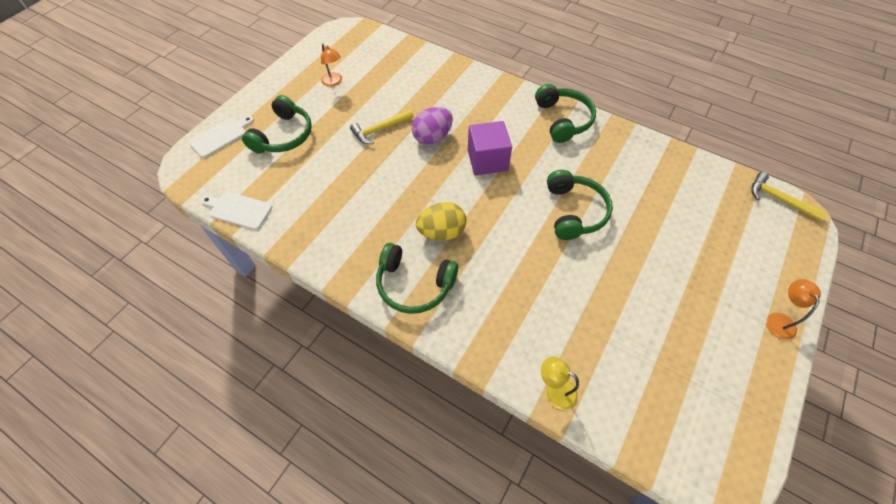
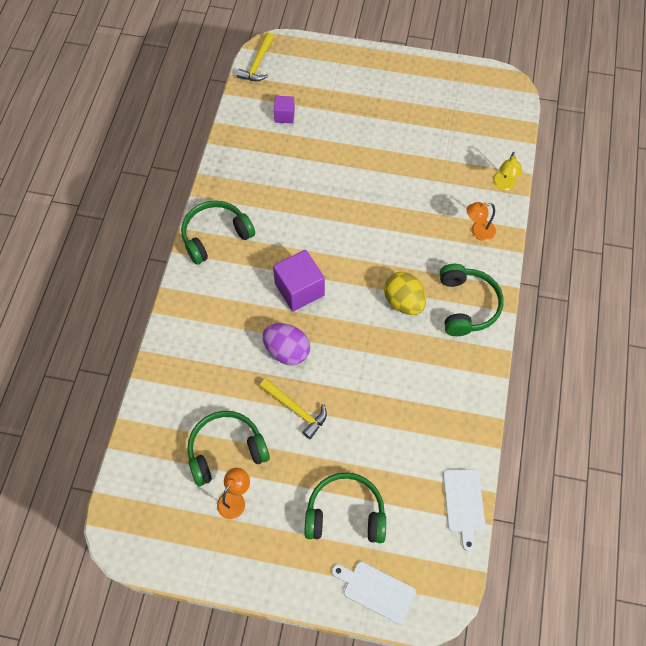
camera: 110 degrees left, 5 degrees up
(574, 211) = (334, 203): green headphones -> green headphones (226, 450)
(699, 203) = (284, 115): none -> purple cube
(779, 320) = (379, 63): orange lamp -> orange lamp (478, 231)

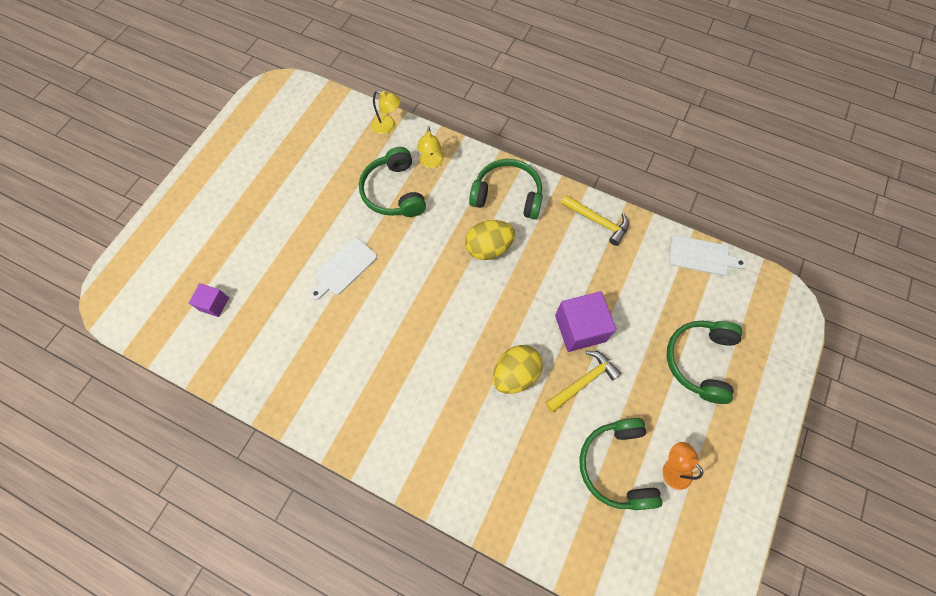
camera: 75 degrees left, 5 degrees up
(215, 236) = (348, 420): green headphones -> green headphones (394, 192)
(258, 63) = (124, 315): yellow hammer -> yellow hammer (597, 221)
(287, 351) = (515, 374): purple egg -> yellow egg
(299, 289) = (446, 343): purple cube -> purple cube (580, 328)
(376, 590) = (775, 352): white cutting board -> white cutting board (344, 268)
(478, 231) = (431, 163): orange lamp -> yellow lamp

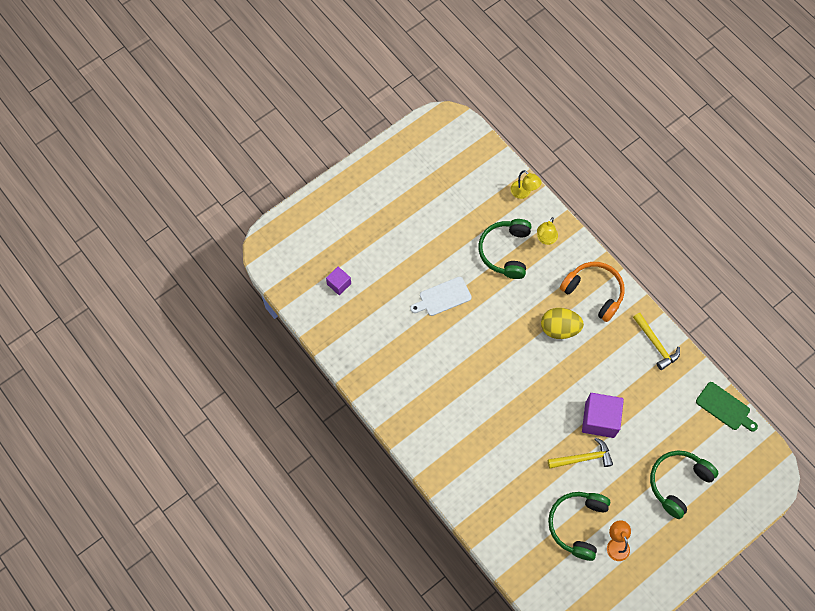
camera: 25 degrees right, 0 degrees up
(507, 195) = (594, 292): green headphones -> orange headphones
(515, 374) = (535, 431): yellow egg -> none
(701, 256) = (725, 407): white cutting board -> green cutting board

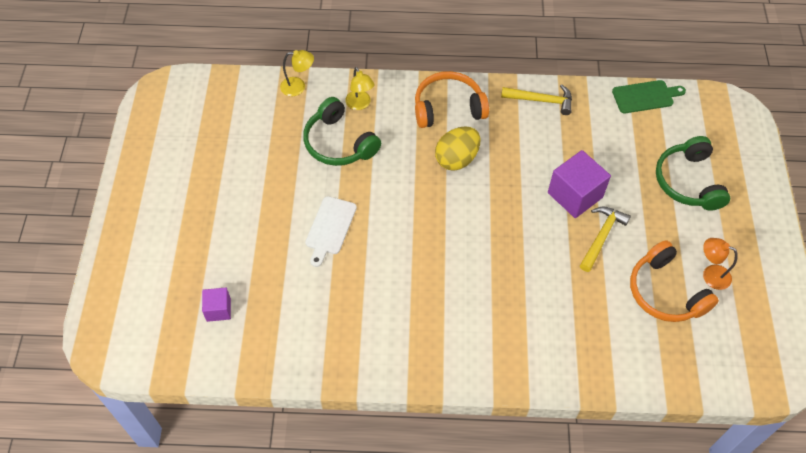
camera: 50 degrees left, 10 degrees down
(577, 524) = (665, 292): green headphones -> orange headphones

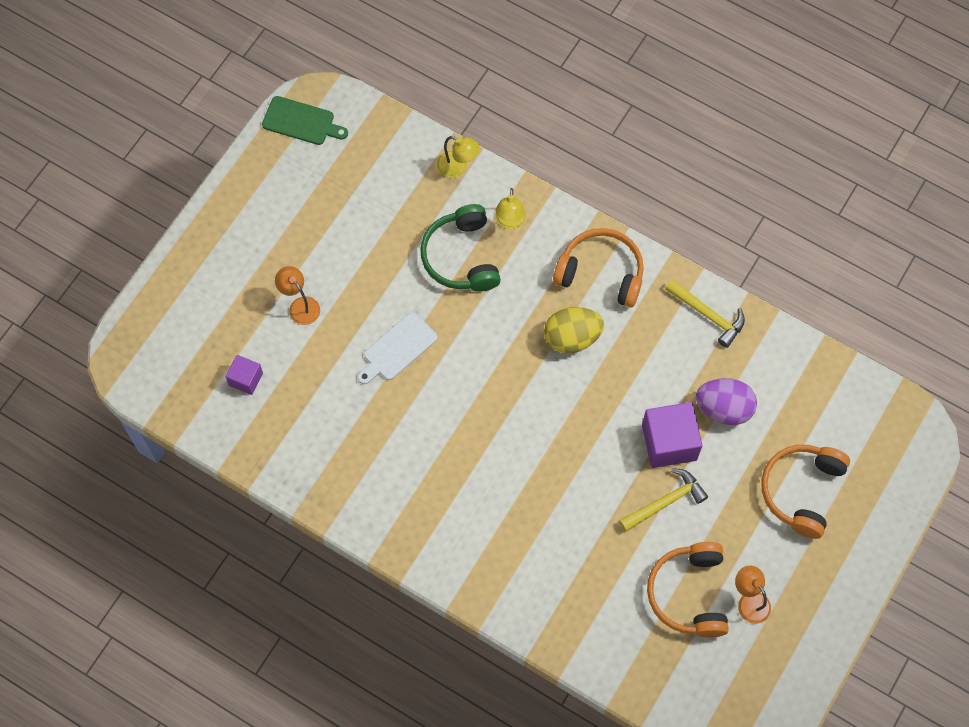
camera: 30 degrees right, 10 degrees up
(232, 234) = (300, 306): none -> orange lamp
(596, 154) = (724, 408): none -> purple egg
(645, 96) = (828, 369): green cutting board -> green cutting board (301, 122)
(688, 182) = (801, 491): green headphones -> orange headphones

